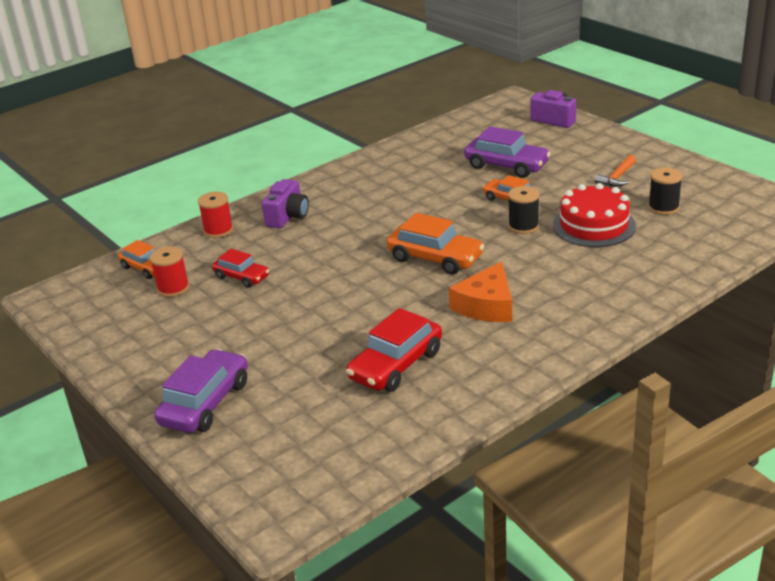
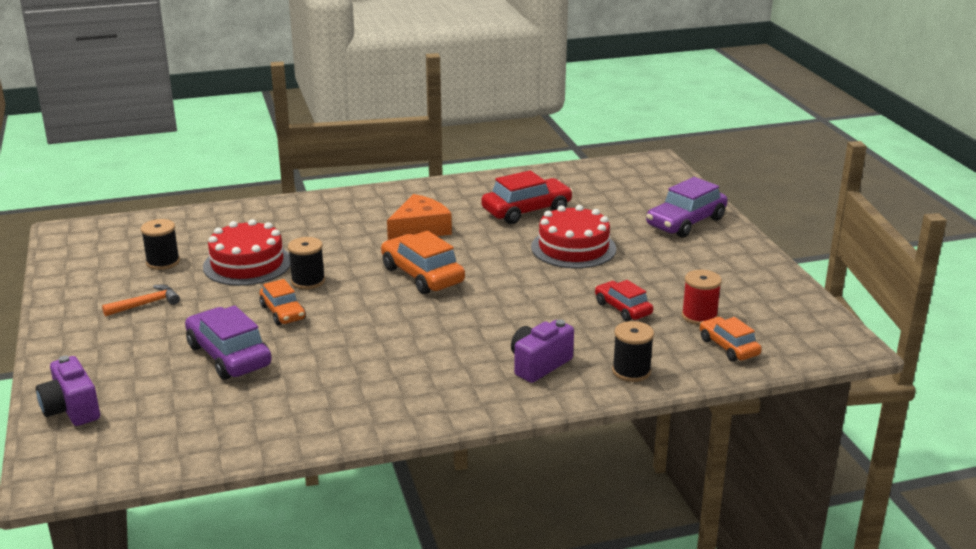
camera: 160 degrees left, 5 degrees down
(218, 230) = (631, 371): red spool -> black spool
(316, 328) = (573, 248): none -> red cake

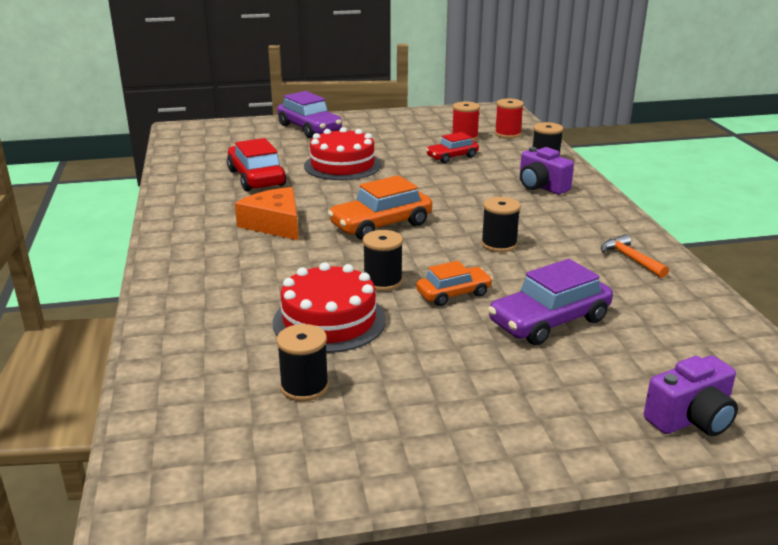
camera: 85 degrees left, 0 degrees up
(146, 304) = (428, 389): orange hammer -> orange hammer (631, 259)
(380, 335) = (499, 244): none -> black spool
(728, 347) = (507, 134): orange car -> red spool

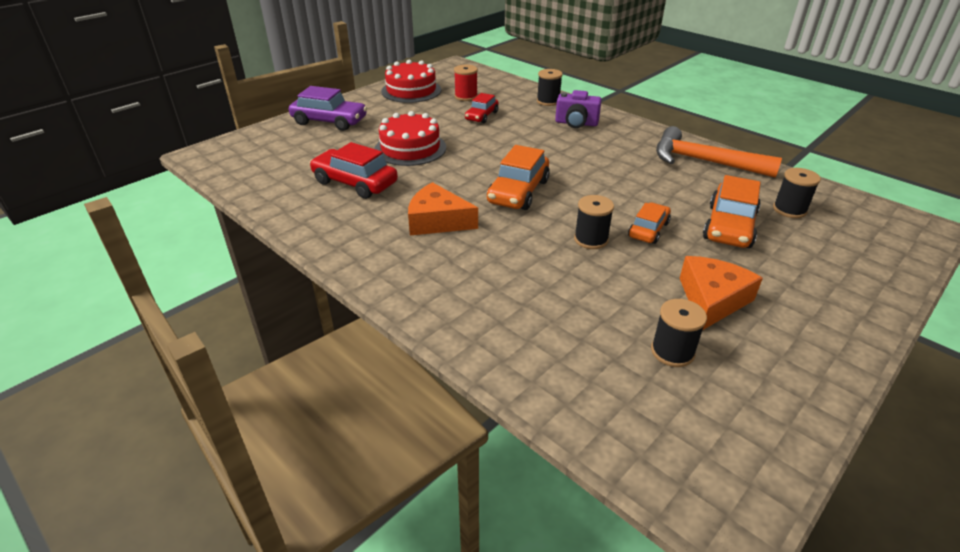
camera: 35 degrees left, 10 degrees up
(329, 321) = (605, 289): red cake -> red cake (411, 90)
(414, 368) = (712, 300): none -> orange cheese
(499, 244) = (617, 179): black spool -> black spool (789, 210)
(507, 134) = (491, 85): red spool -> none
(549, 321) = (729, 226): purple car -> orange car
(631, 259) = (704, 161): orange hammer -> orange hammer, size x2.03
(690, 419) = (885, 261): purple camera -> none

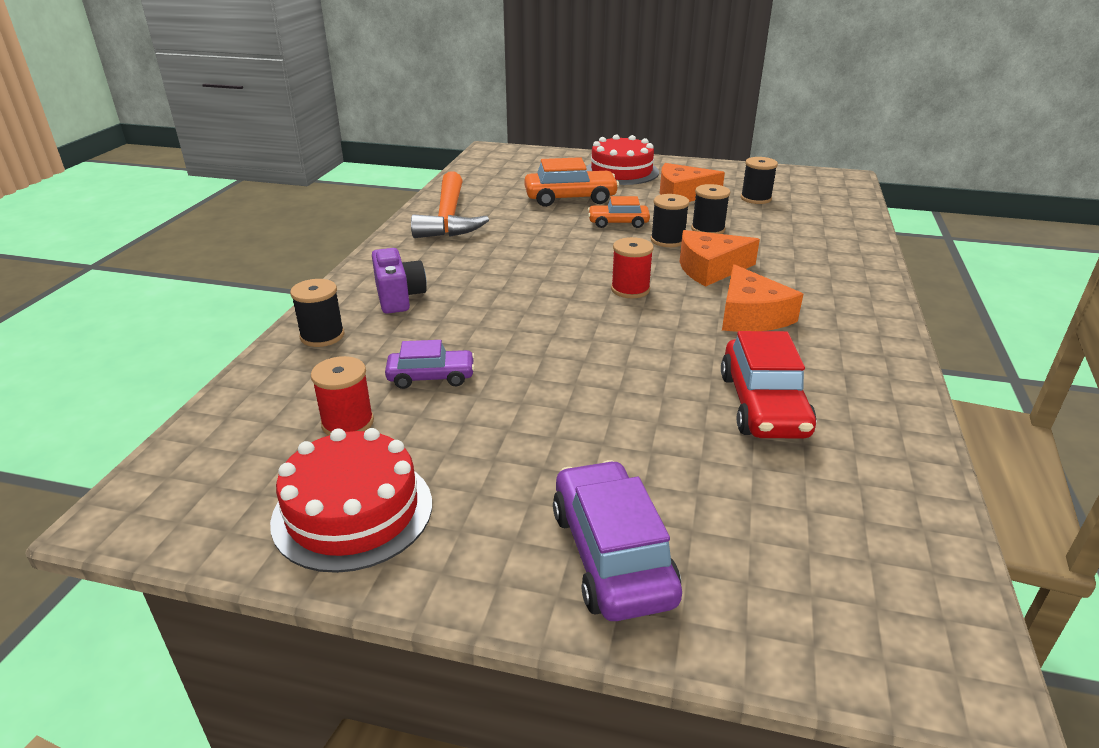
camera: 120 degrees left, 5 degrees down
(410, 148) = (613, 400): red cake -> red cake (621, 172)
(482, 116) = (431, 377): red car -> purple car
(518, 192) = (630, 289): orange car -> red spool
(520, 237) = (710, 268): none -> orange cheese
(789, 210) = (514, 183): black spool -> black spool (708, 229)

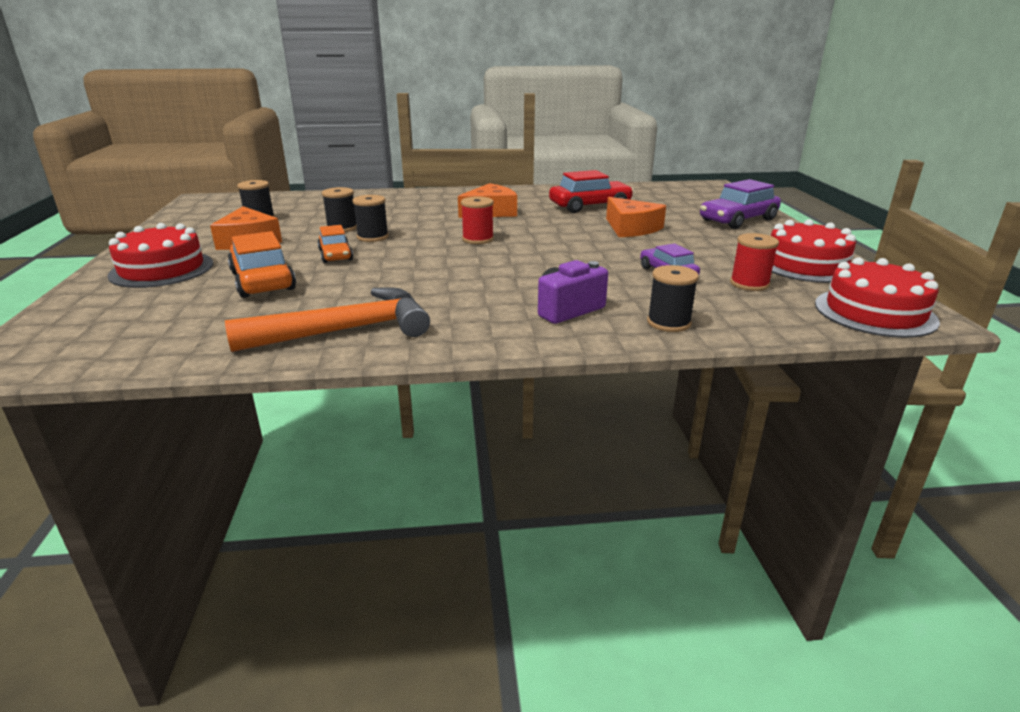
camera: 110 degrees left, 5 degrees down
(185, 479) = (874, 312): none -> red cake
(710, 268) = (423, 223): orange cheese -> orange cheese (631, 228)

